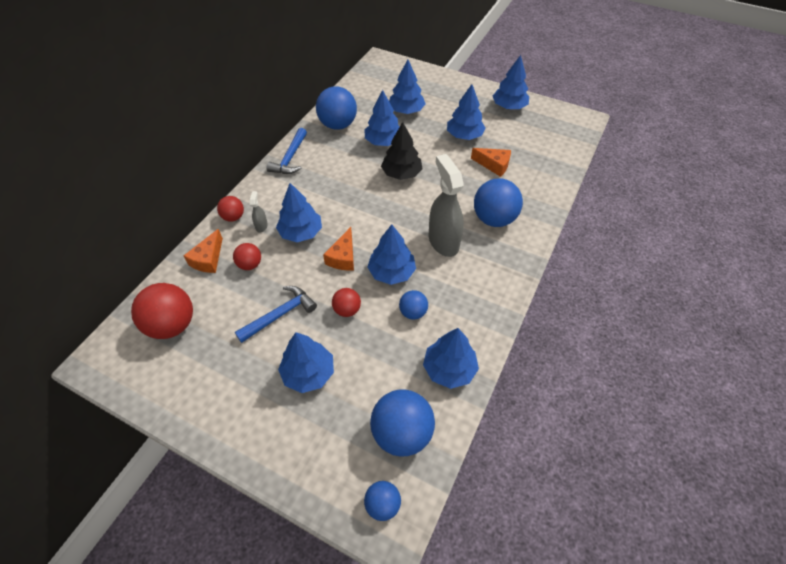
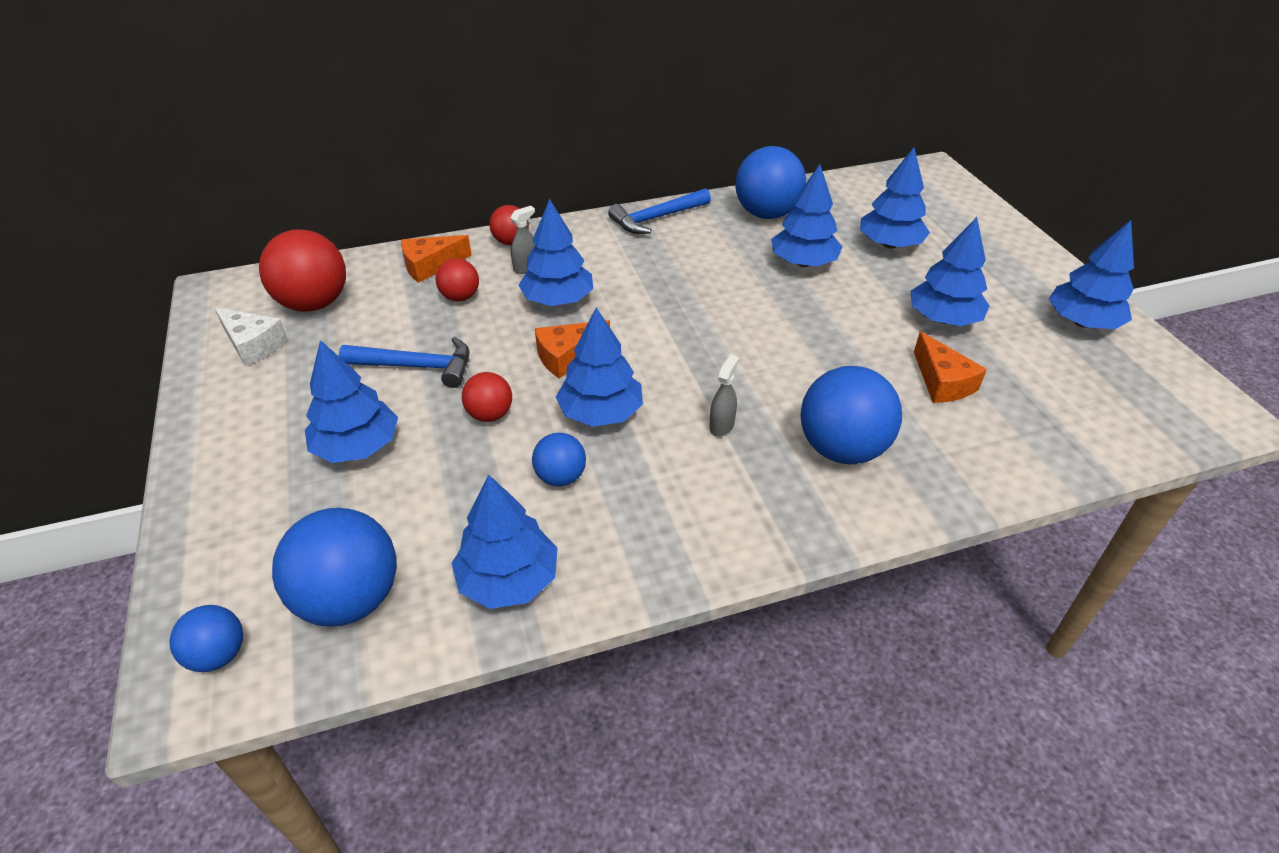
camera: 45 degrees right, 10 degrees down
(172, 372) = (253, 344): none -> white cheese
(401, 173) = (777, 311): black tree -> none
(443, 241) = (721, 425): grey spray bottle -> grey spray bottle, size x0.43

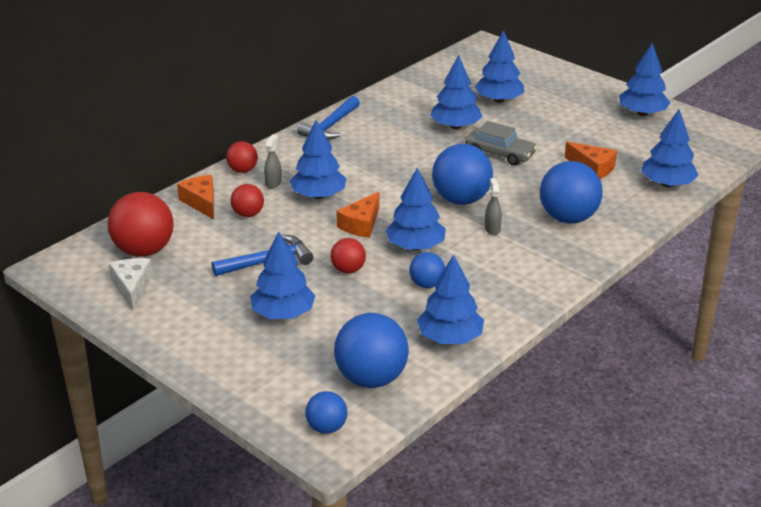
camera: 30 degrees left, 10 degrees down
(253, 344) = (132, 287): white cheese -> white cheese turned 105 degrees counterclockwise
(430, 266) = (201, 202): orange cheese -> orange cheese turned 120 degrees clockwise
(766, 214) = (403, 103): blue ball -> blue ball (461, 200)
(828, 317) = (500, 153): none -> grey car
(943, 319) = (566, 134): blue tree -> blue tree (667, 184)

